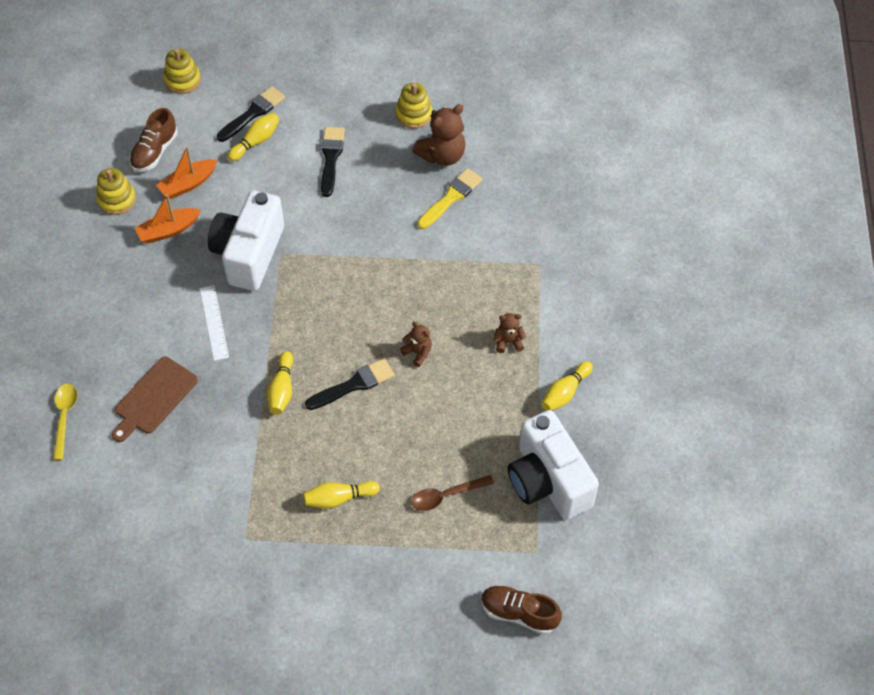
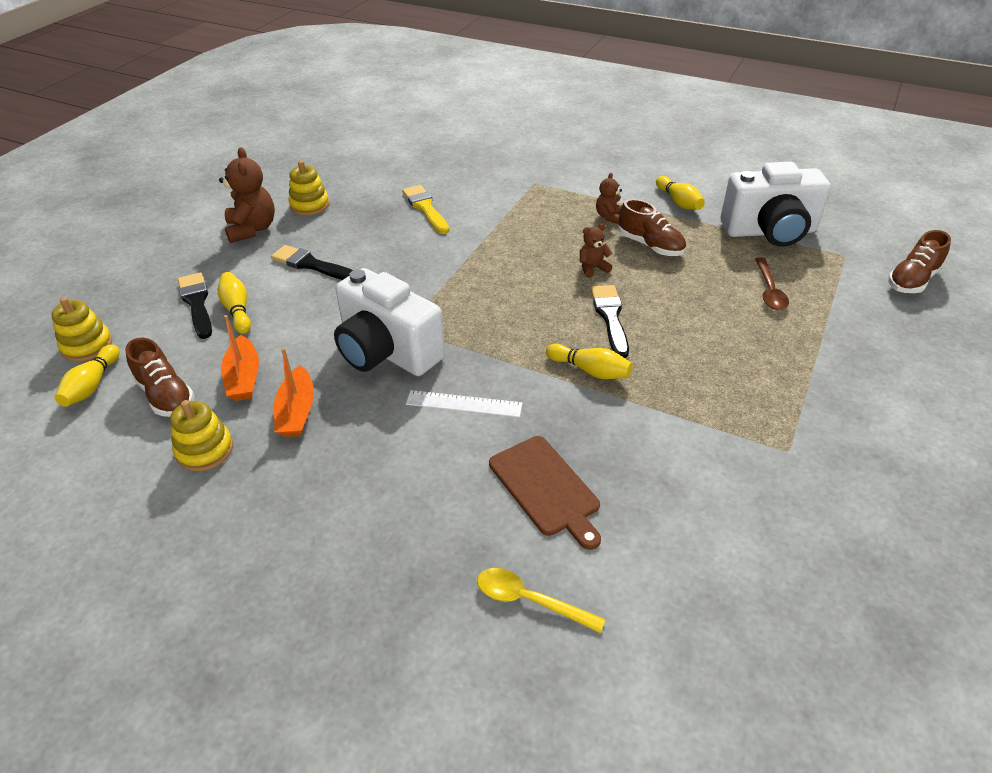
camera: 65 degrees left, 15 degrees down
(339, 498) = (752, 362): yellow bowling pin -> yellow bowling pin (92, 385)
(442, 155) = (372, 201): brown teddy bear -> brown teddy bear (252, 229)
(475, 387) = (650, 245): none -> brown shoe

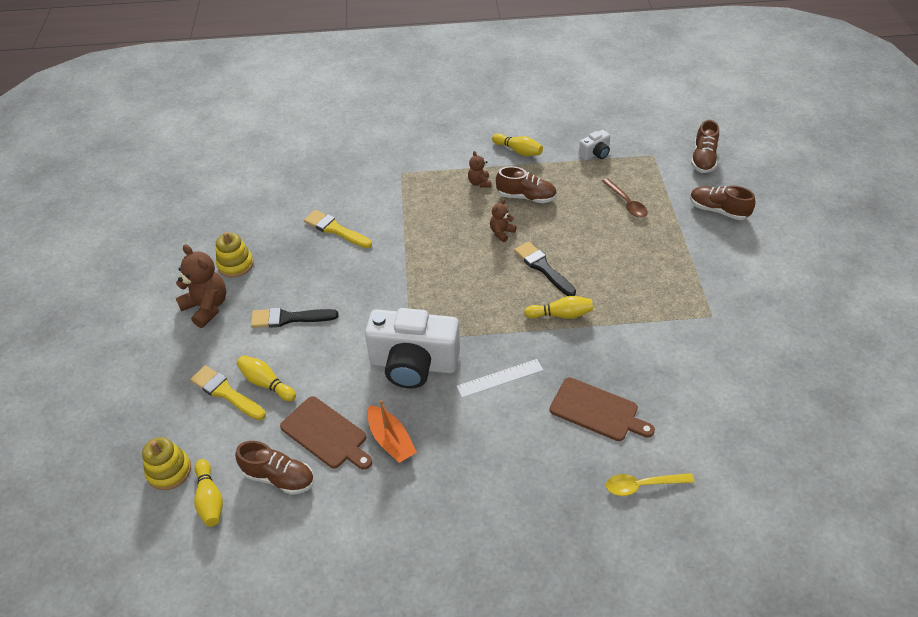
camera: 30 degrees left, 5 degrees up
(197, 303) = (226, 392): black brush -> yellow brush
(205, 450) = (351, 501): yellow stacking toy -> none
(244, 377) = (326, 434): orange boat -> brown cutting board
(769, 232) = (595, 154): white camera -> white camera, size x0.45
(891, 339) = (718, 210): none -> brown shoe

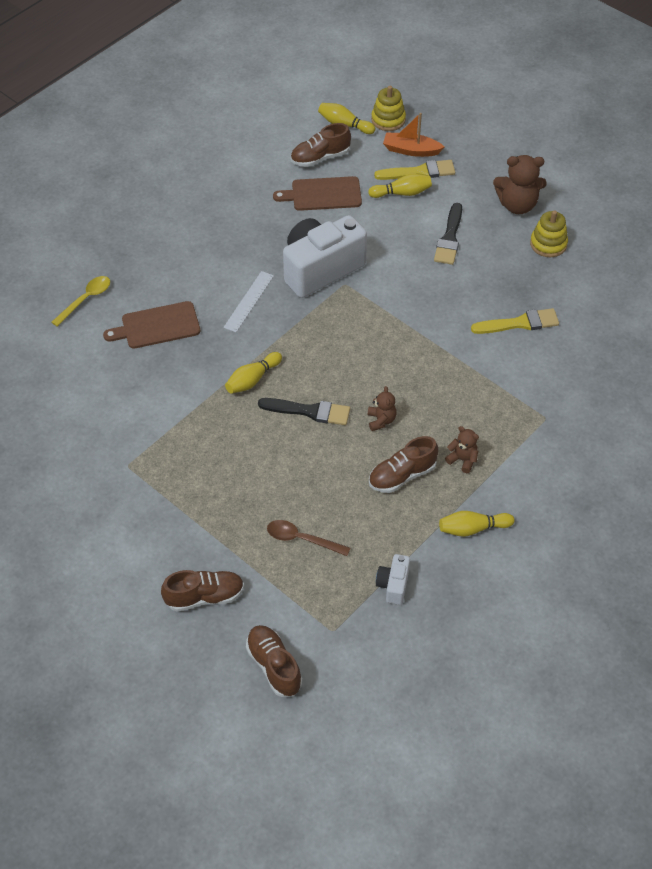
camera: 135 degrees right, 5 degrees up
(289, 318) = (449, 238): black brush -> black brush turned 150 degrees clockwise
(391, 440) = (277, 218): orange boat -> orange boat (411, 150)

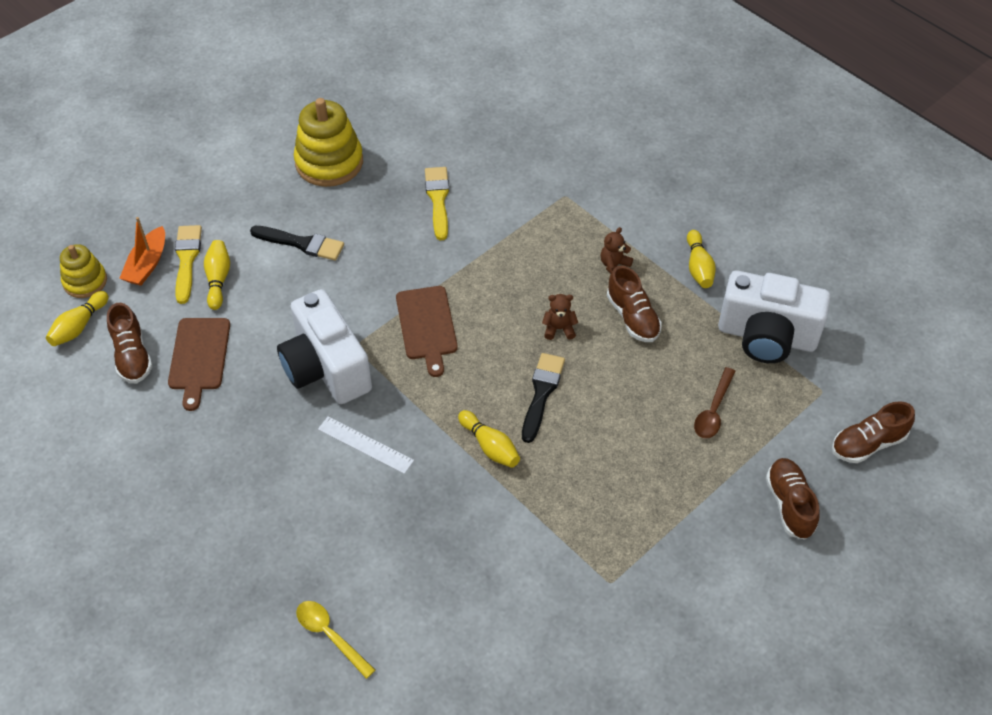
camera: 85 degrees left, 0 degrees up
(157, 326) = (390, 548): brown cutting board -> brown cutting board (426, 326)
(393, 585) = (766, 336): white camera -> white camera, size x2.24
(517, 205) = (264, 180): brown teddy bear -> none
(548, 244) = (329, 162): yellow stacking toy -> yellow stacking toy, size x1.68

